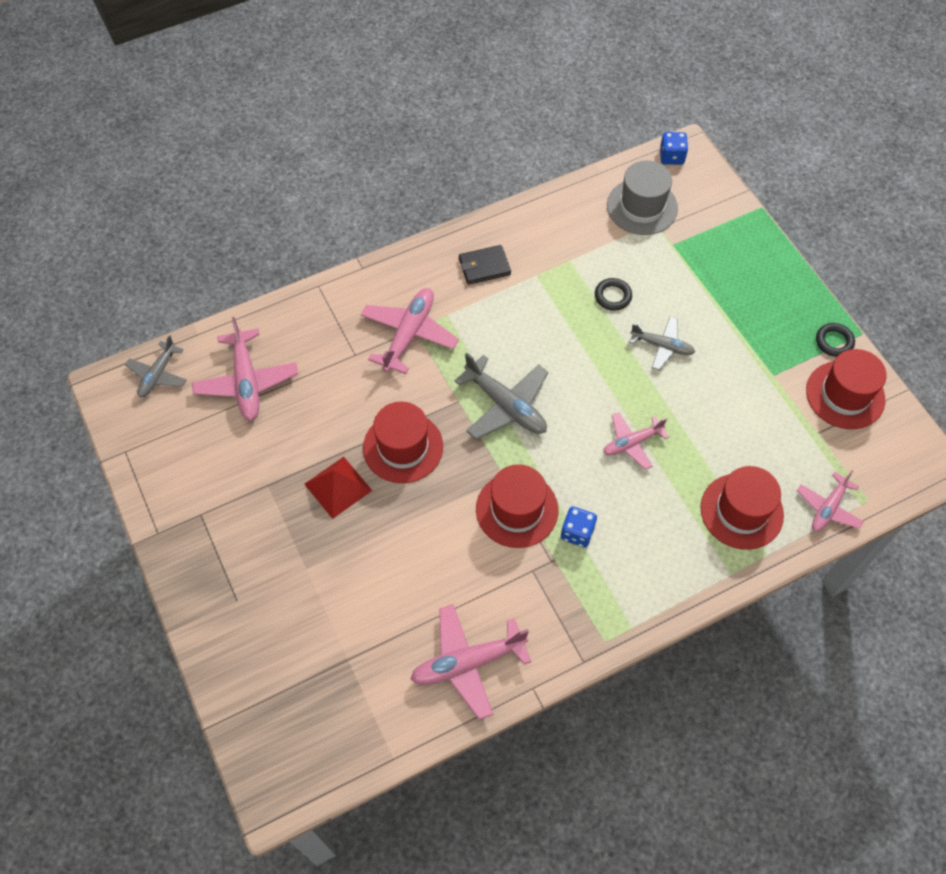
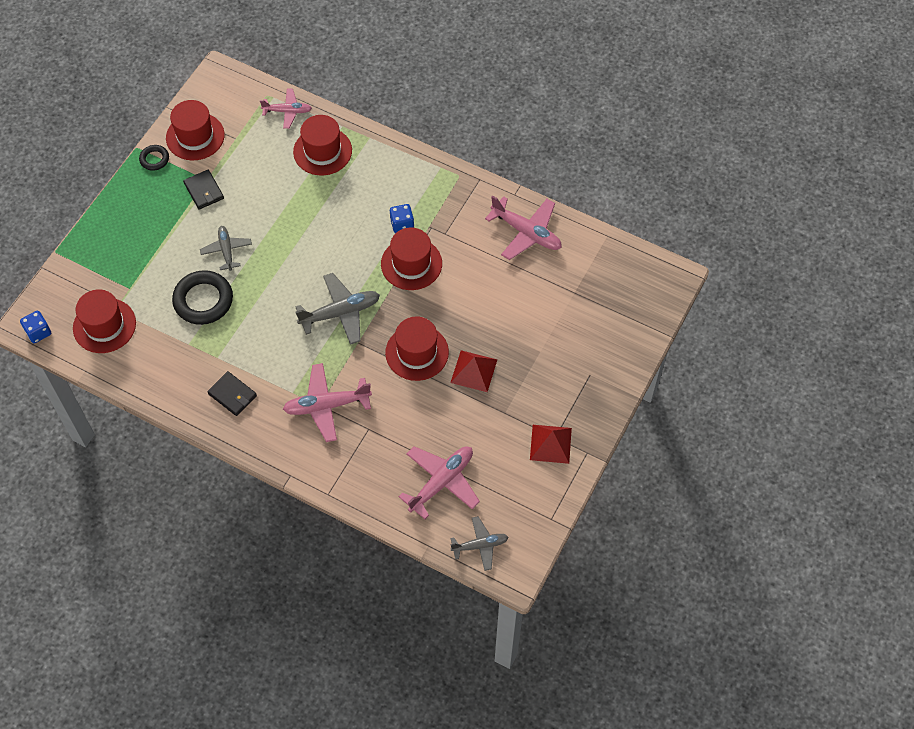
camera: 125 degrees left, 0 degrees up
(197, 504) = (550, 444): none -> red pyramid
(506, 405) = (340, 313): grey plane -> grey plane turned 60 degrees clockwise
(612, 296) = (203, 300): black ring -> black ring, size x1.92
(632, 443) = (316, 229): pink plane -> none
(642, 207) = (104, 325): grey hat -> red hat
(758, 365) = (204, 191): none -> black wallet

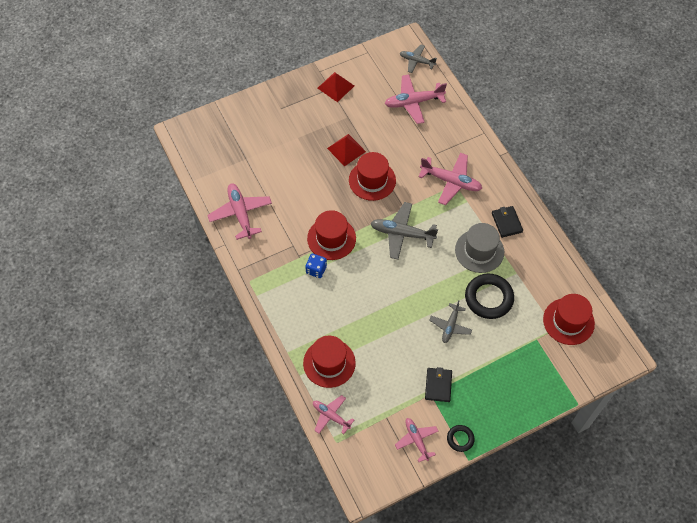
camera: 145 degrees left, 0 degrees up
(38, 332) = (619, 345): blue dice -> none
(195, 136) = (416, 440): red hat -> pink plane
(244, 344) = (479, 251): none -> grey hat

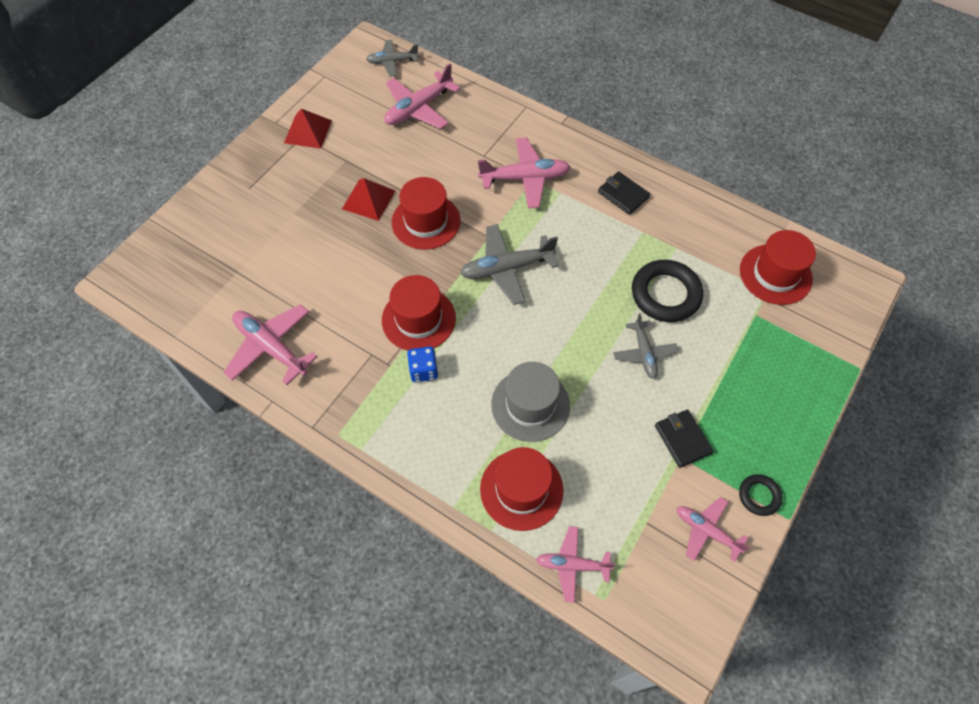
camera: 30 degrees left, 0 degrees up
(479, 251) = (615, 243): grey hat -> grey hat (530, 405)

